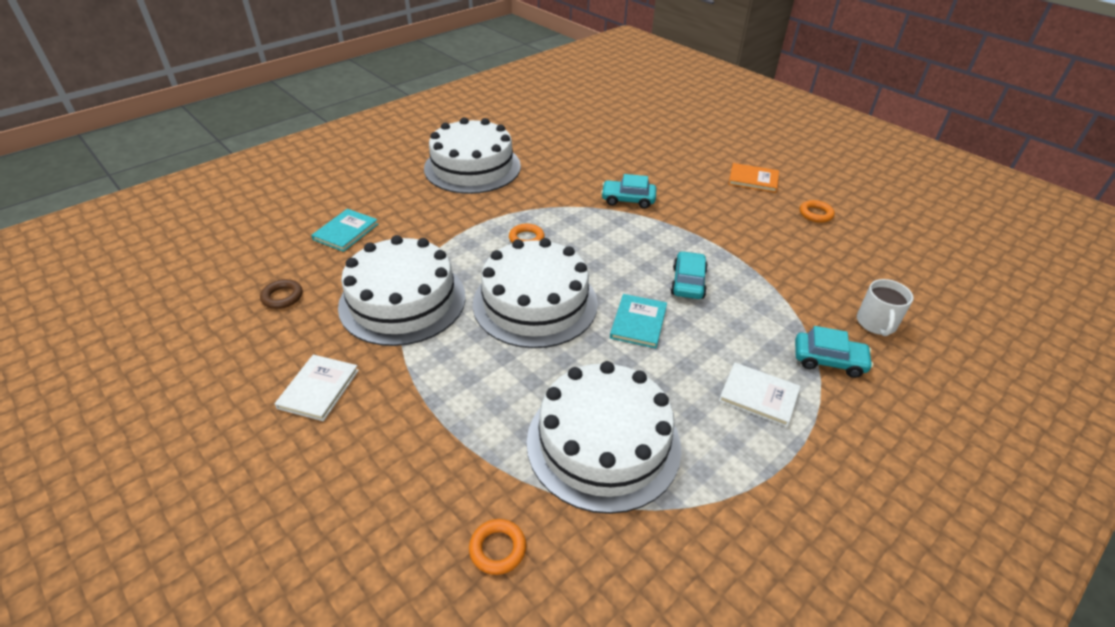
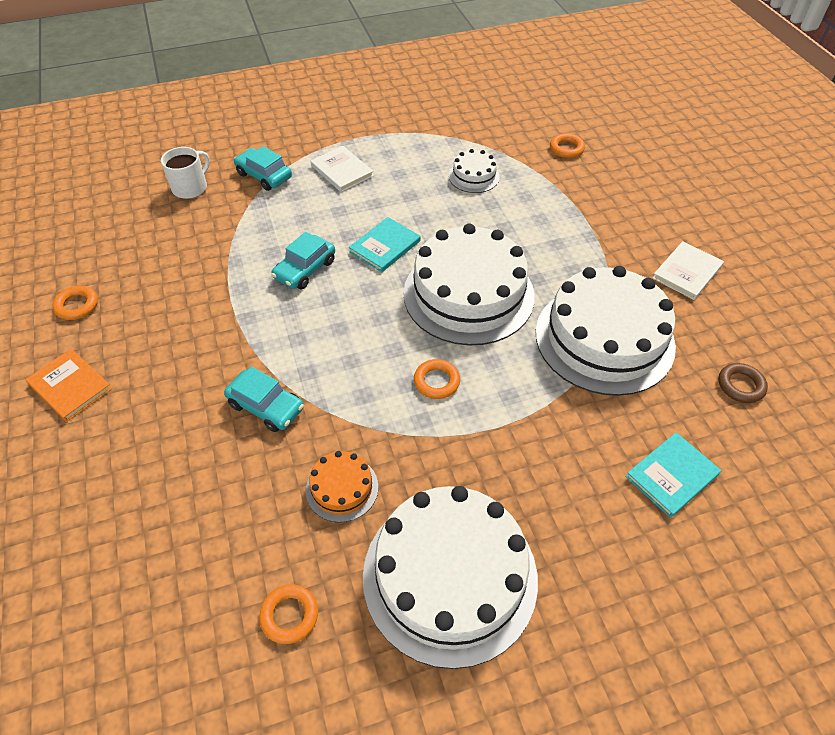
camera: 155 degrees left, 10 degrees up
(543, 141) = (289, 615): none -> orange ring
(551, 180) = (342, 488): none -> orange cake
(603, 443) = (474, 176): white cake -> white cake, size x0.45

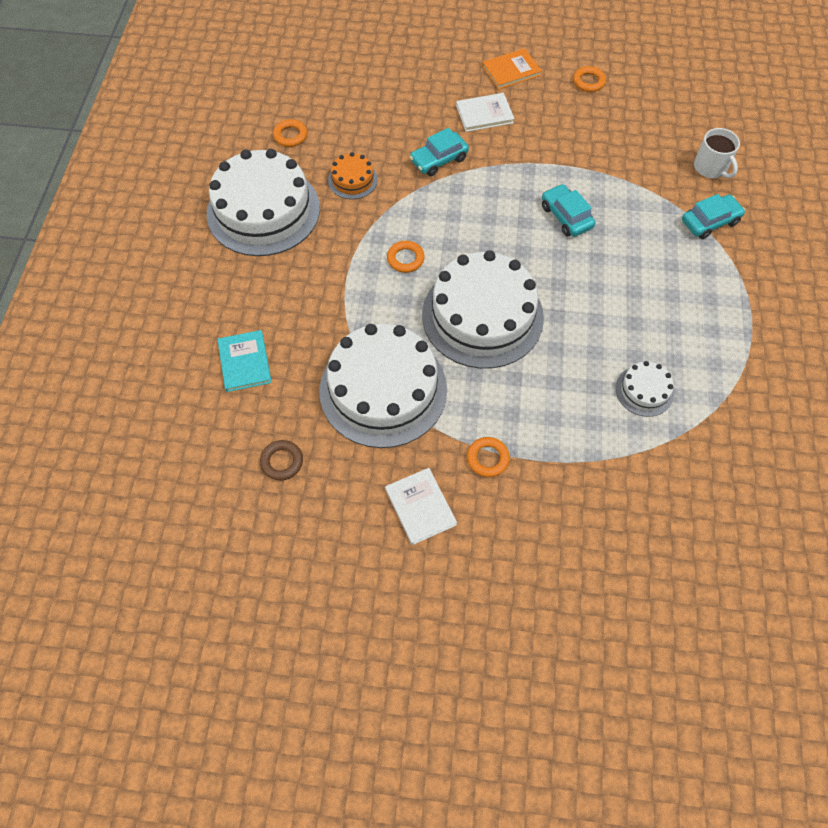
camera: 115 degrees right, 10 degrees up
(342, 171) = (695, 282): white book -> white book (484, 114)
(385, 246) = (570, 279): turquoise book -> none
(566, 149) = (661, 507): orange ring -> orange ring (487, 458)

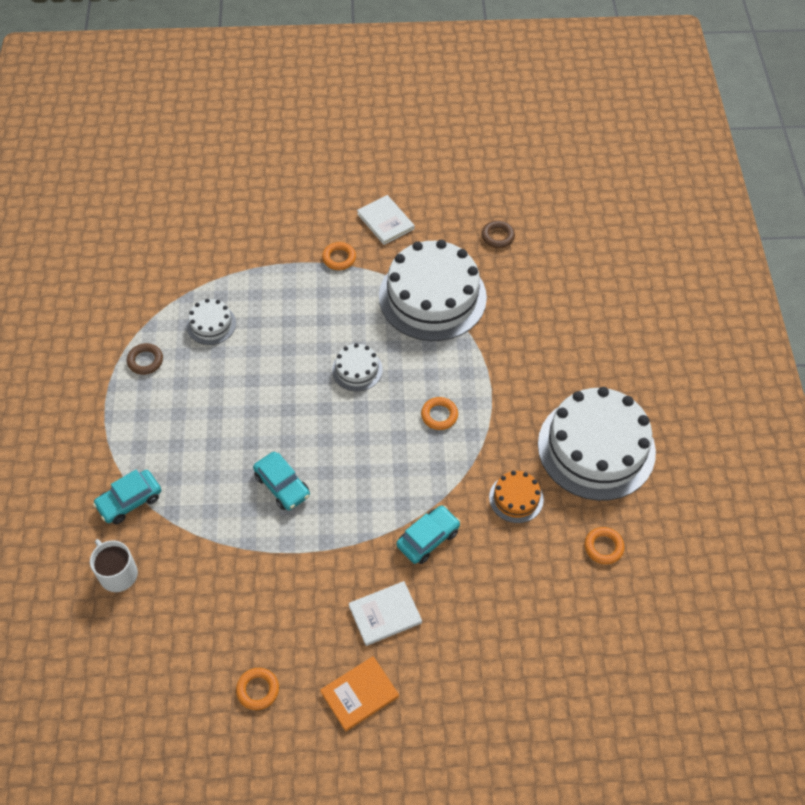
camera: 170 degrees right, 5 degrees down
(244, 362) = (555, 303): turquoise book -> none
(482, 316) = (357, 370): white cake -> white cake, size x0.45
(715, 357) = (145, 361): none -> brown ring

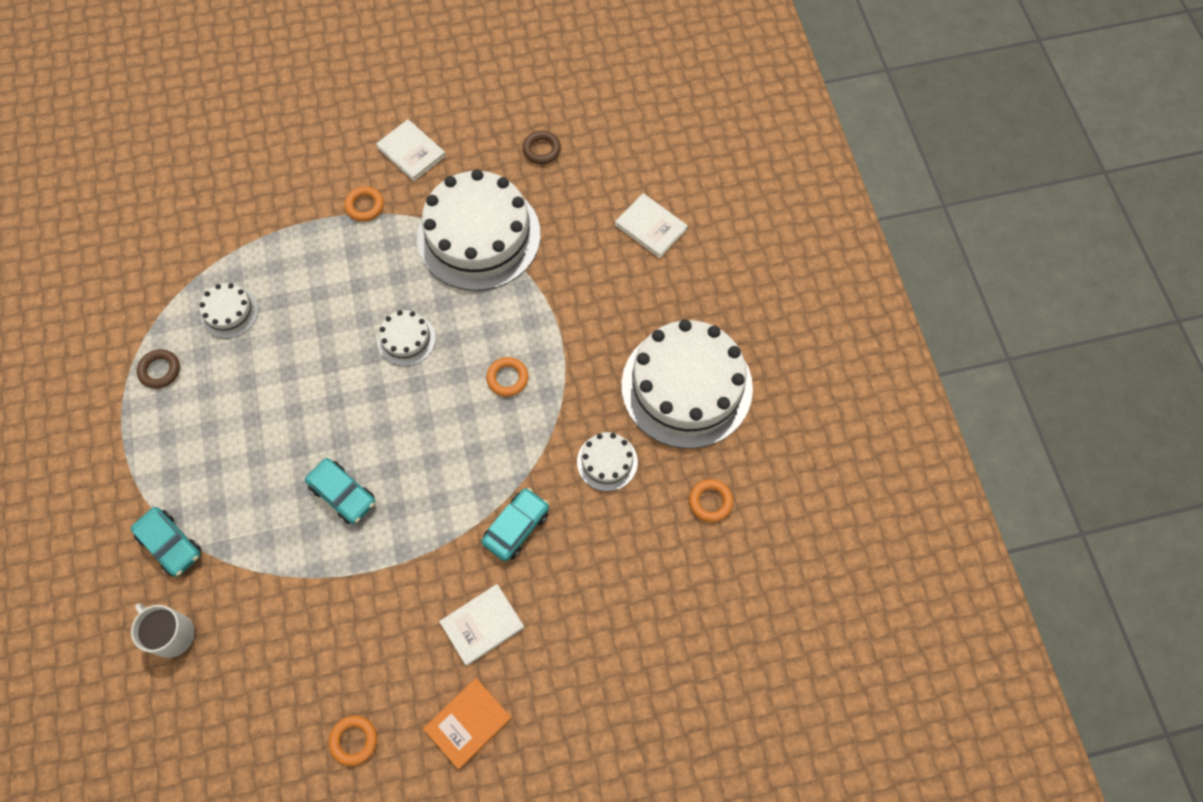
camera: 10 degrees left, 10 degrees up
(129, 501) = (170, 544): turquoise car -> turquoise car turned 90 degrees counterclockwise
(516, 498) = (607, 462): orange cake -> white cake
(584, 312) = (651, 227): none -> white book

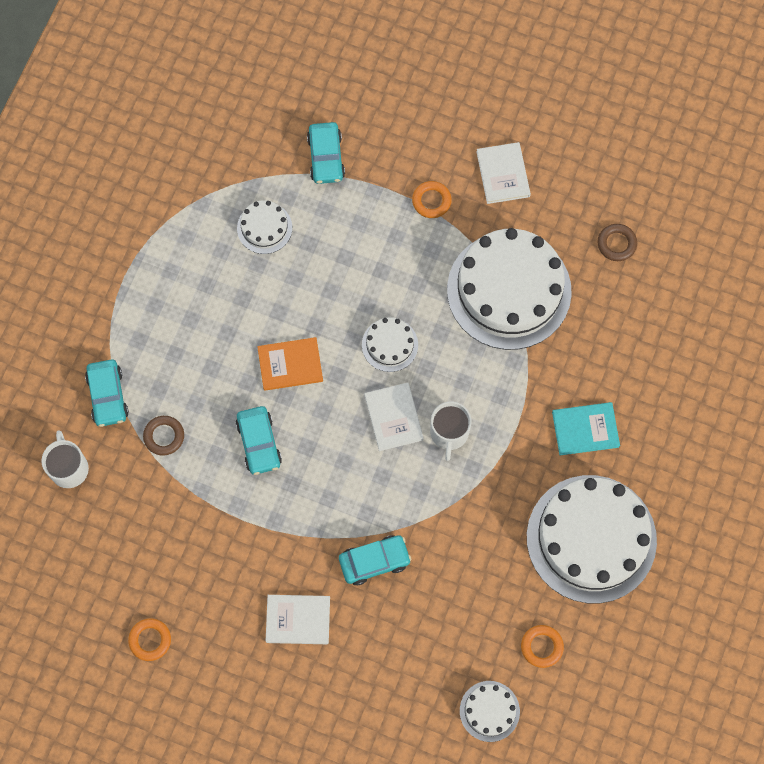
camera: 35 degrees right, 5 degrees up
(160, 370) = (182, 244): brown ring -> brown ring (164, 436)
(248, 225) = (326, 157): none -> turquoise car
(468, 723) = (239, 686): orange book -> orange book (290, 365)
(507, 378) = (449, 433): orange ring -> white mug
(607, 462) = (481, 557): white cake -> white cake (489, 711)
(619, 304) = (585, 429): none -> turquoise book
(651, 227) = (662, 377): white book -> white book (393, 417)

